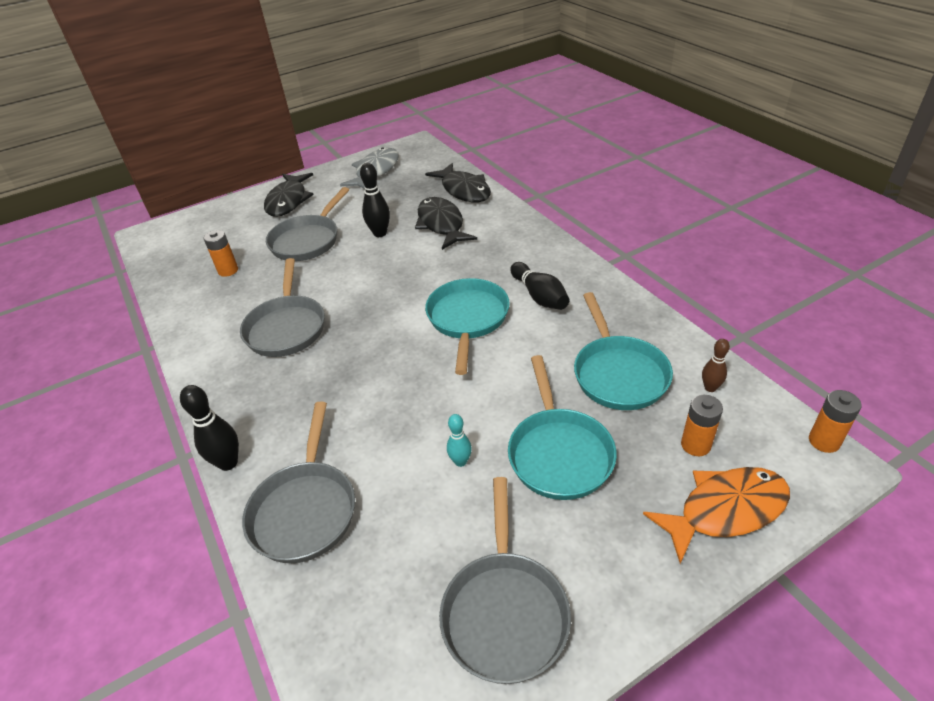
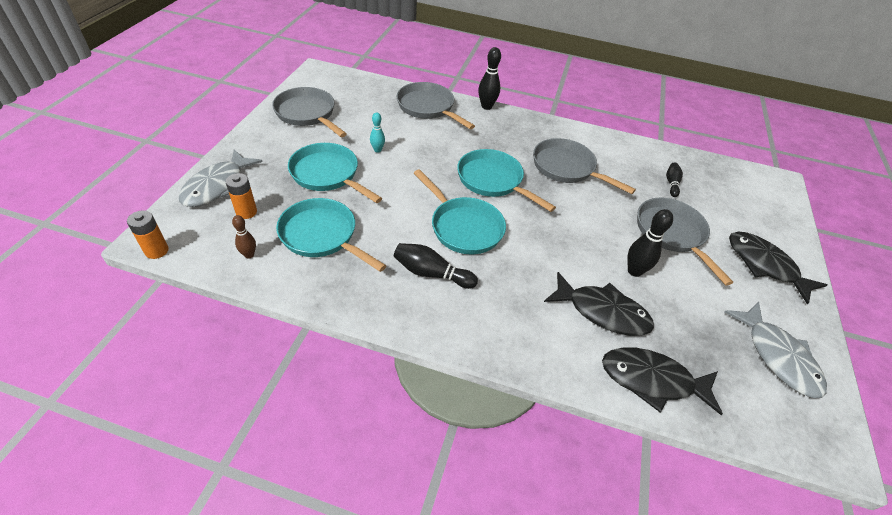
camera: 130 degrees right, 5 degrees up
(228, 270) = (671, 183): orange battery -> black bowling pin
(378, 350) = (493, 181): none -> turquoise pan
(725, 510) = (217, 186): orange fish -> grey fish

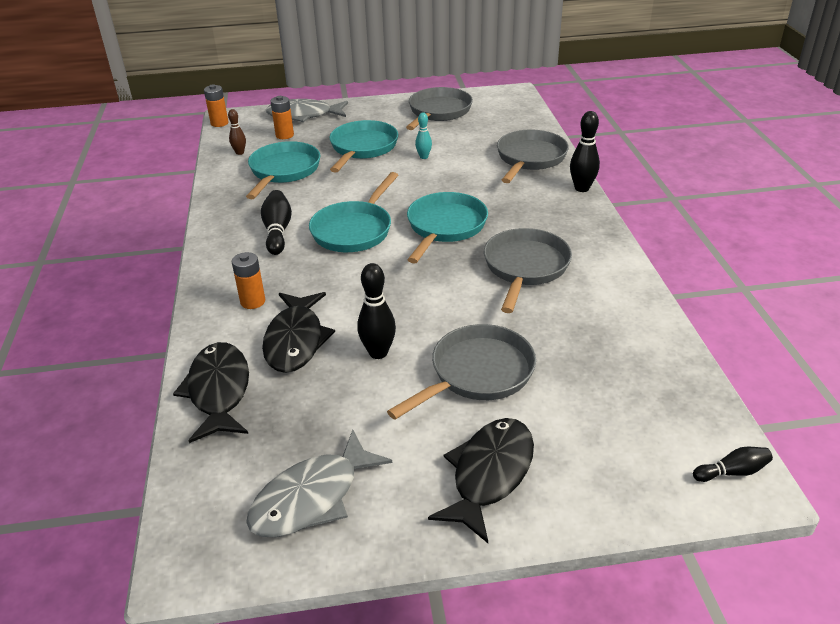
camera: 70 degrees right, 10 degrees down
(535, 323) = (253, 301): none -> orange battery
(671, 183) = (592, 358): black bowling pin -> black bowling pin (732, 472)

